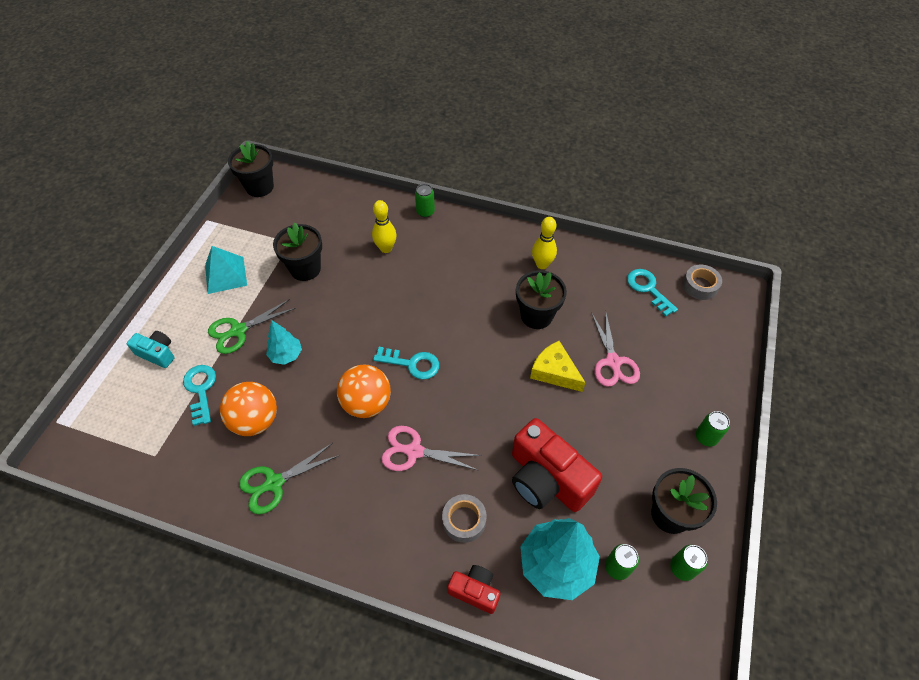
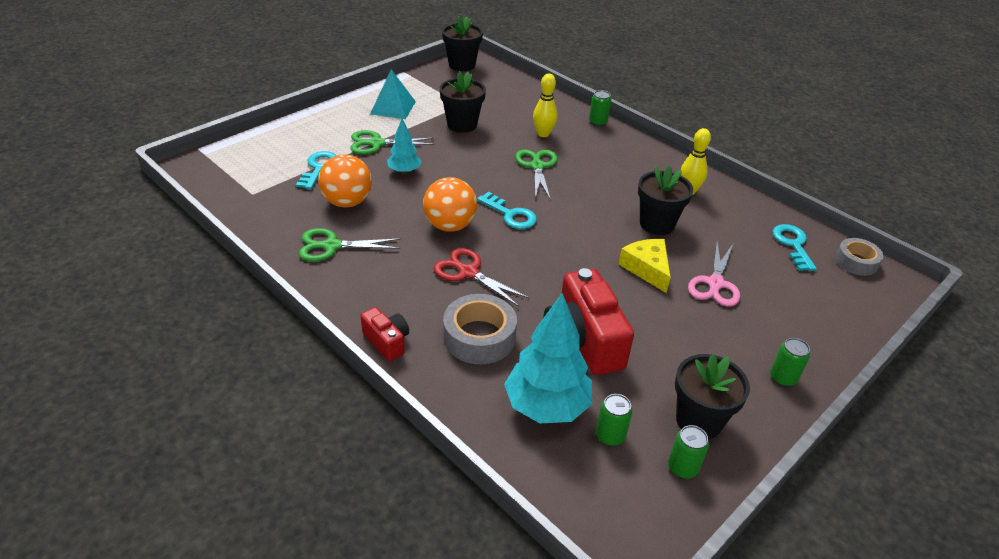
camera: 25 degrees right, 15 degrees down
(157, 353) = (303, 135): turquoise camera -> none
(402, 292) = (537, 166): none -> green scissors
(413, 451) = (467, 272): pink scissors -> red scissors
(464, 520) = (479, 337): grey tape -> grey tape, size x1.53
(475, 591) = (452, 390): red camera -> red camera (387, 341)

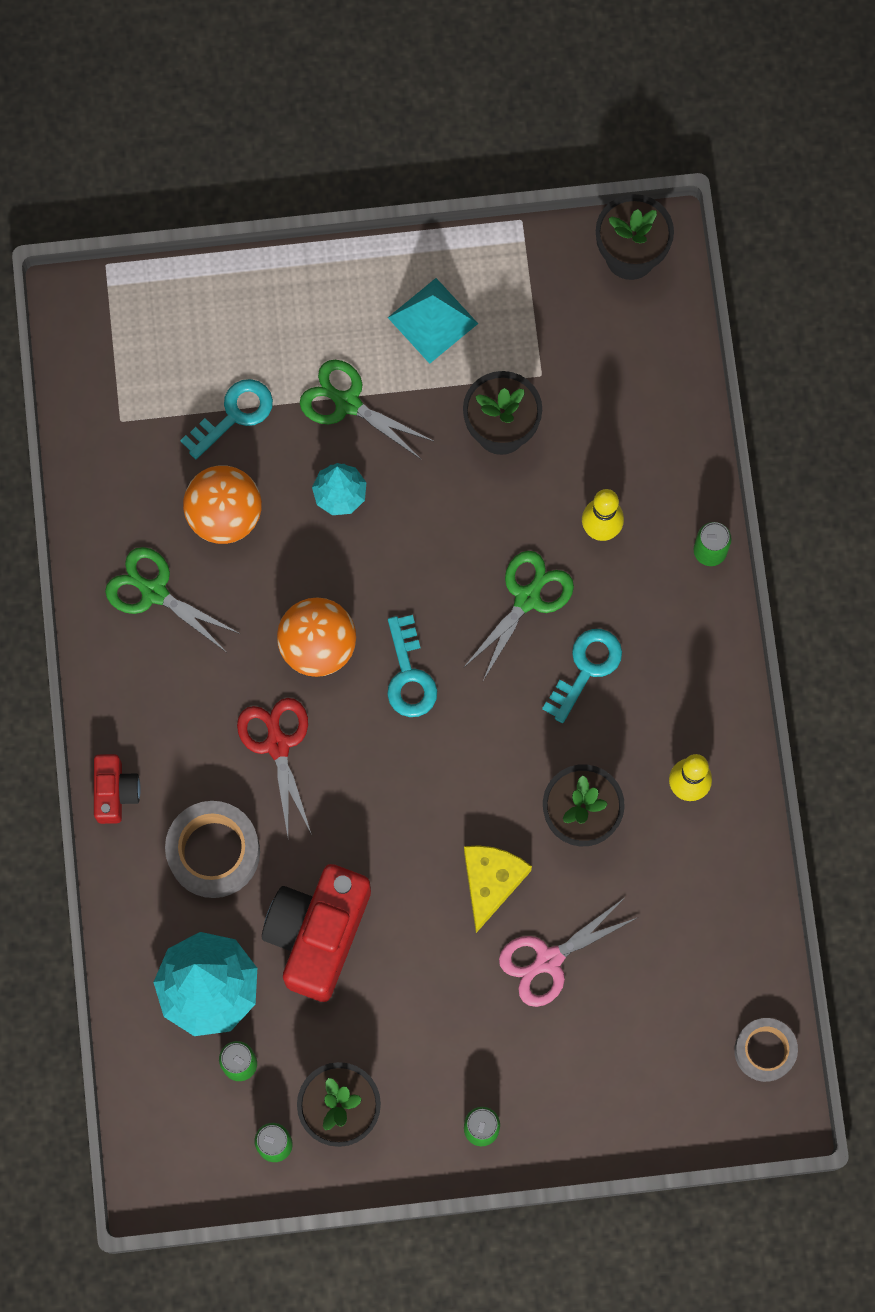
camera: 40 degrees right, 35 degrees up
(793, 244) = (717, 970): turquoise key -> turquoise key (586, 668)

